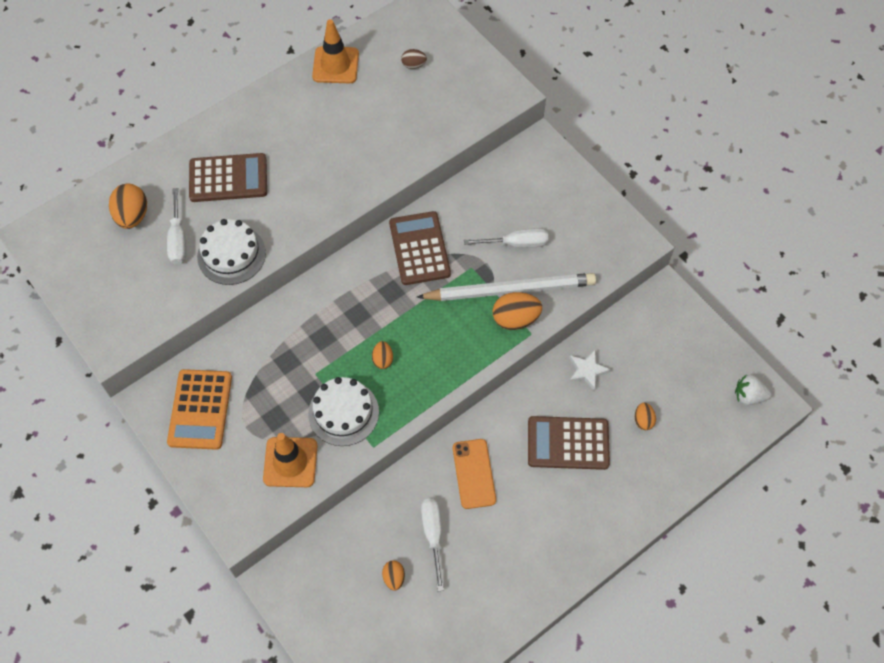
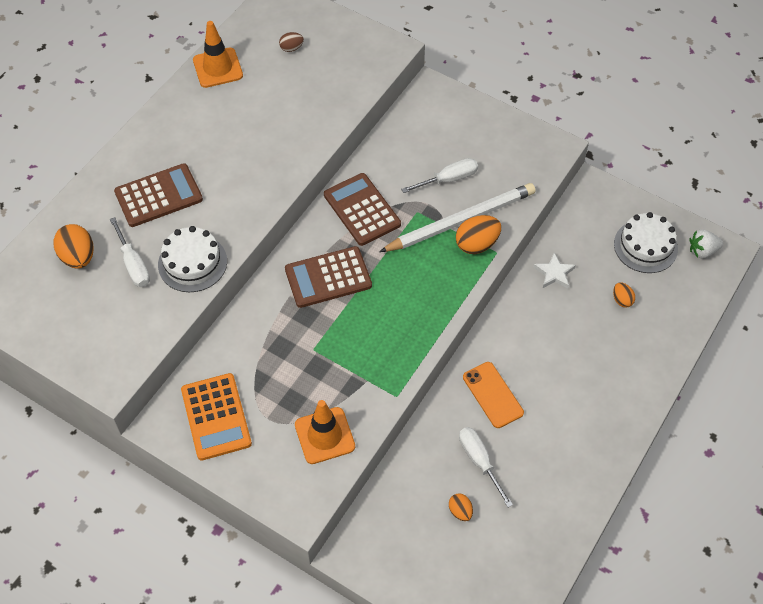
camera: 20 degrees left, 5 degrees down
(343, 412) = (355, 375): white cake -> white cake (645, 246)
(382, 359) = (371, 317): orange egg -> none
(568, 443) = (565, 341): brown calculator -> brown calculator (328, 277)

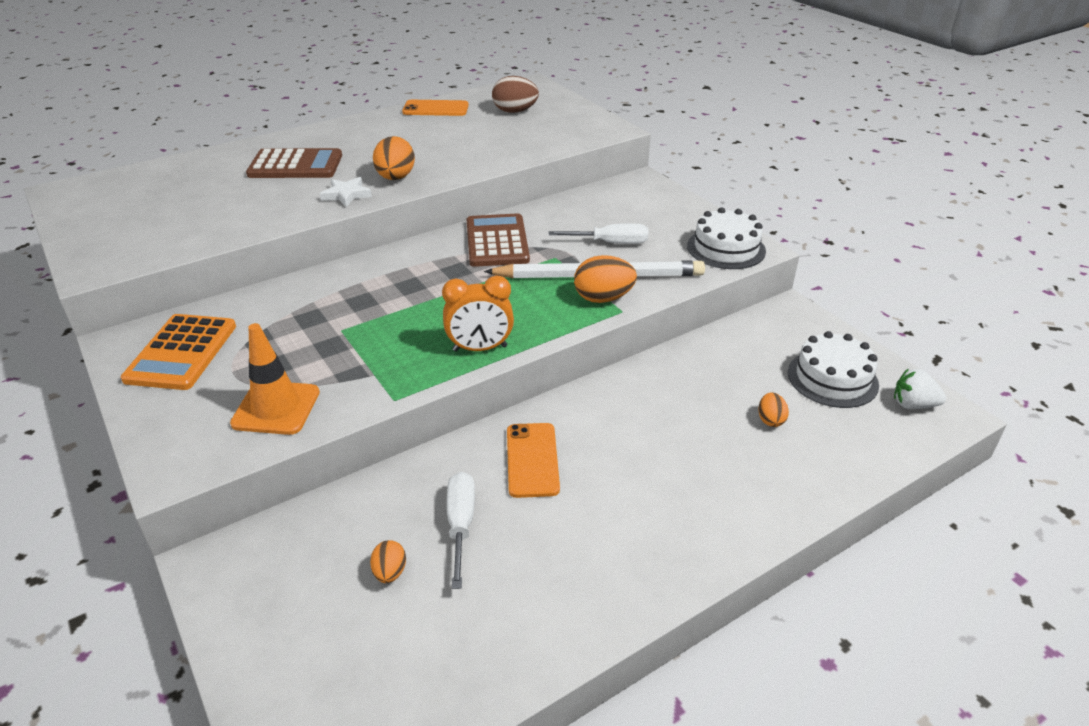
camera: 25 degrees right, 20 degrees down
(78, 257) = (178, 183): orange egg -> orange egg (395, 178)
(133, 264) = (219, 199): white screwdriver -> none
(192, 263) = (273, 212): white cake -> white cake (726, 248)
(218, 68) = (435, 109): orange traffic cone -> orange phone
(291, 48) = (515, 111): brown egg -> brown egg, size x1.78
(328, 277) = (413, 280): brown calculator -> none
(422, 328) = (480, 348): none -> orange clock
(554, 273) = (694, 369): white star -> white star (346, 195)

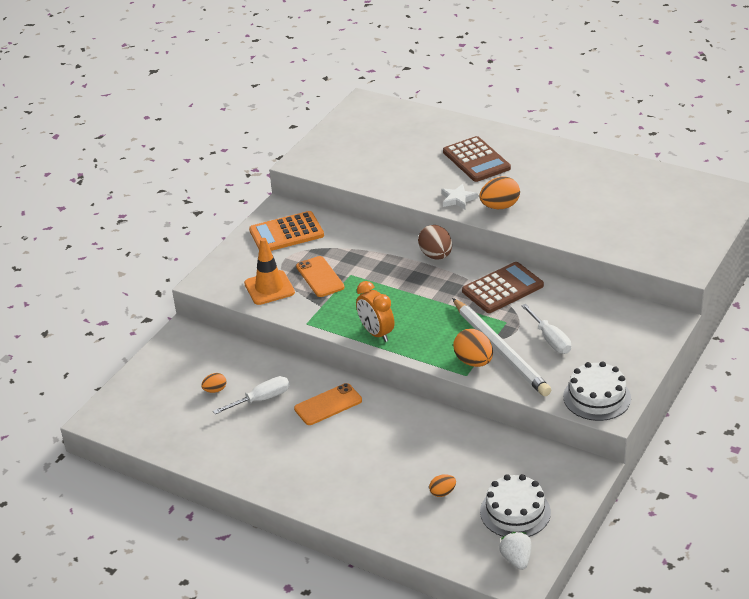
camera: 65 degrees right, 0 degrees up
(435, 109) = (628, 171): orange phone -> orange phone (320, 277)
(515, 111) = (667, 208): brown egg -> brown egg (436, 255)

